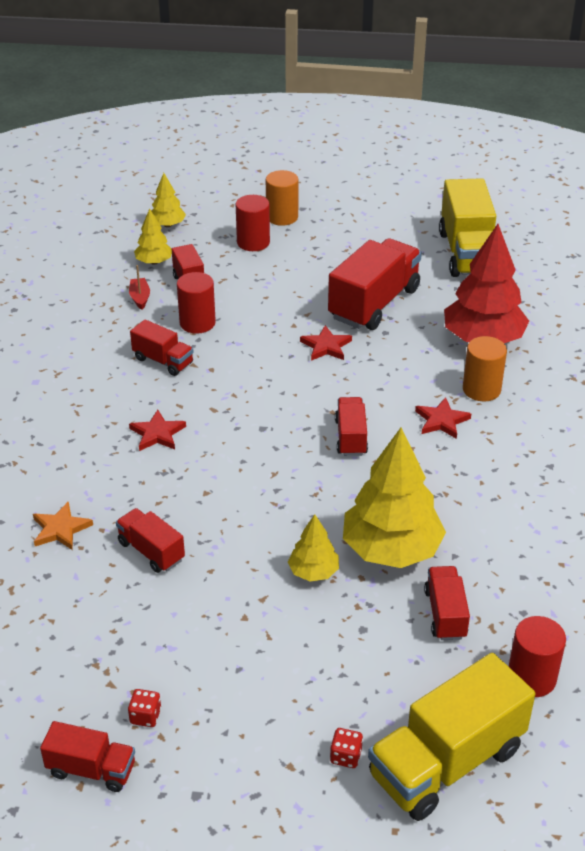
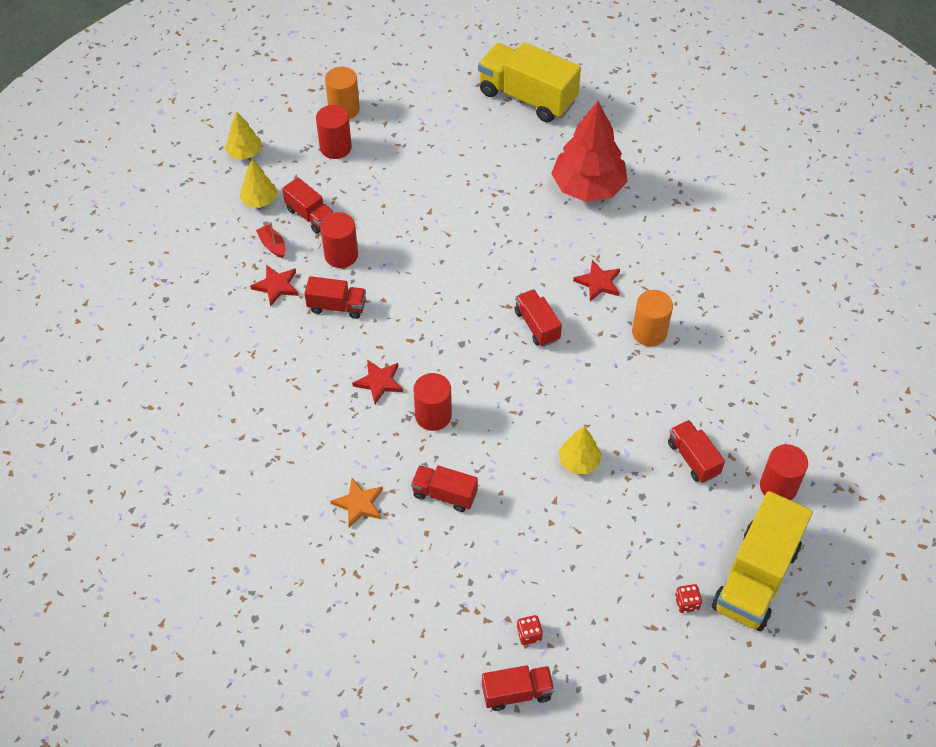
camera: 25 degrees left, 15 degrees up
(190, 479) = (433, 415): none -> red cylinder
(326, 346) = (465, 241): red star -> red star (276, 286)
(374, 304) = (479, 180): red truck -> none
(391, 549) = (625, 419): yellow tree -> none
(467, 253) = (527, 97): yellow truck -> yellow truck turned 150 degrees clockwise
(481, 389) = (613, 239): orange cylinder -> orange cylinder (649, 332)

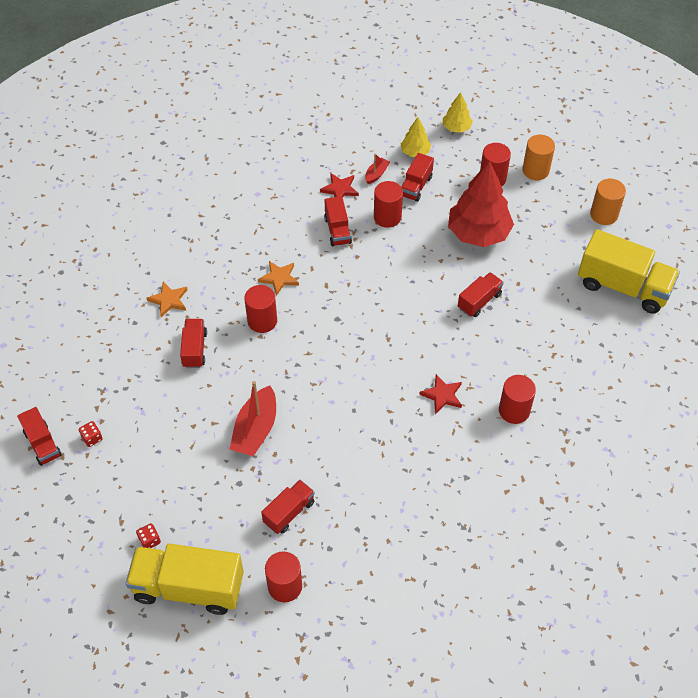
camera: 70 degrees right, 0 degrees up
(379, 382) = (279, 278): red star -> orange star
(527, 97) = (623, 286): yellow truck -> yellow truck turned 105 degrees clockwise
(537, 326) = (377, 364): red truck -> red truck (479, 301)
(579, 462) = (255, 430): yellow tree -> red boat
(588, 187) = (544, 359): red tree -> red tree (478, 233)
(638, 231) = (514, 410): none -> red cylinder
(649, 332) = (406, 447): orange cylinder -> orange cylinder (604, 214)

